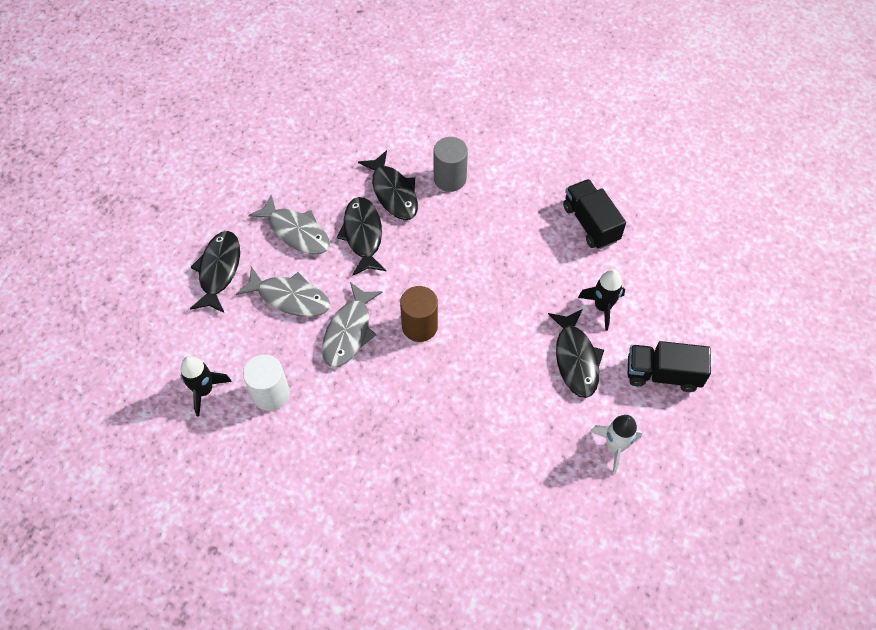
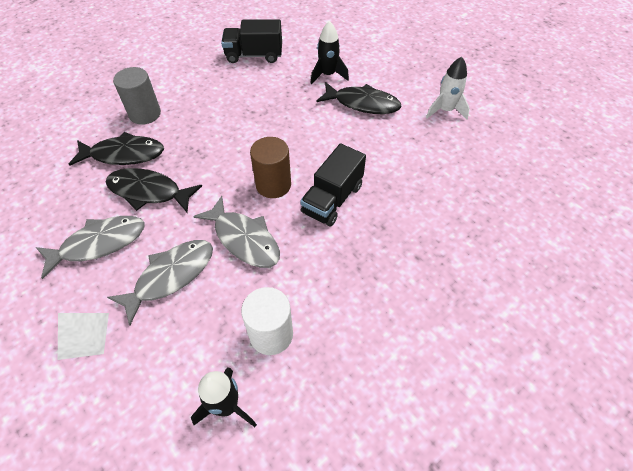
camera: 65 degrees left, 5 degrees down
(219, 270) = (83, 335): black fish -> white pyramid
(662, 374) = (399, 67): black truck -> black truck (332, 199)

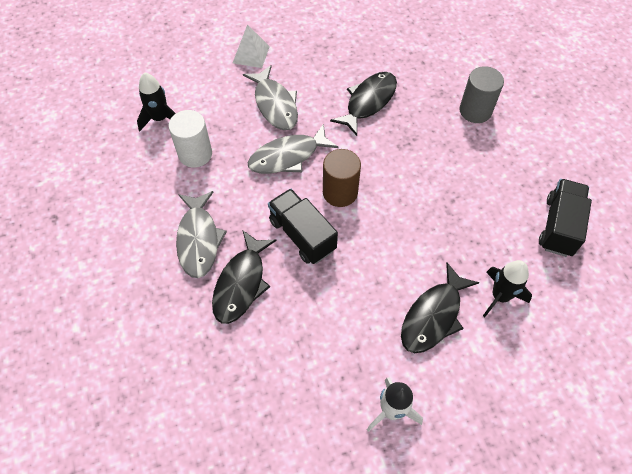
camera: 110 degrees right, 5 degrees up
(99, 244) = (326, 67): grey fish -> grey fish (199, 240)
(124, 154) = (422, 90): black fish -> black fish (241, 283)

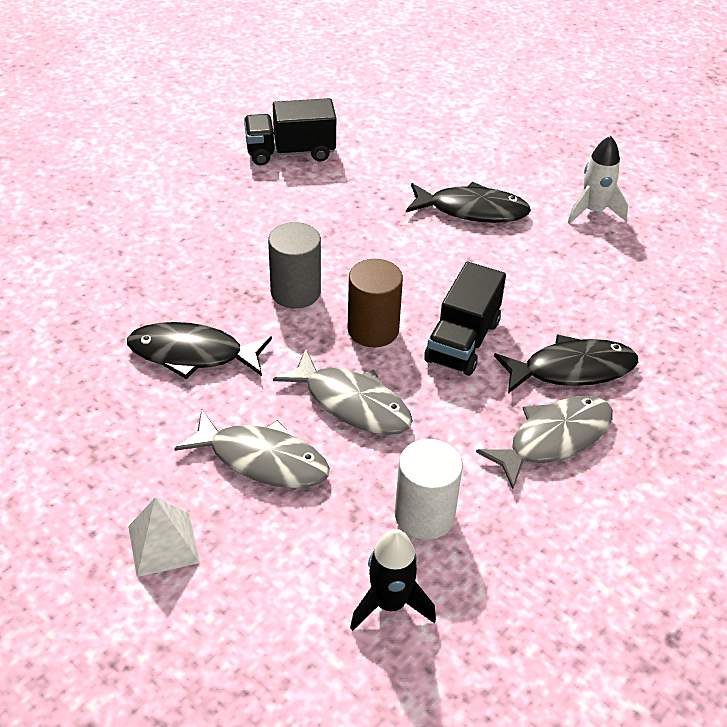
camera: 120 degrees left, 15 degrees down
(275, 104) = (262, 460): grey fish -> grey fish turned 75 degrees clockwise
(475, 111) = (149, 248): grey cylinder -> grey cylinder (295, 292)
(500, 296) = (410, 173): black rocket -> none

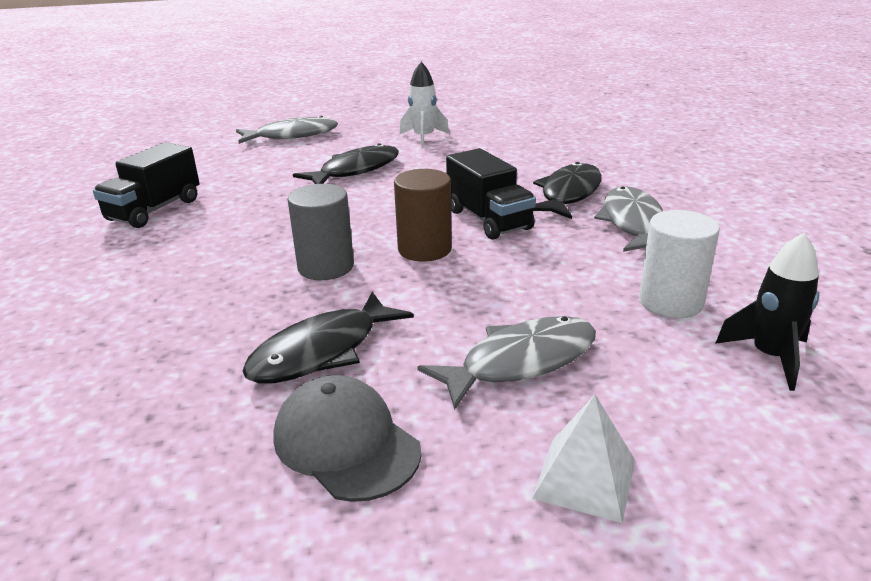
camera: 50 degrees left, 15 degrees down
(115, 418) = (346, 443): none -> grey cap
(352, 403) = (500, 289): grey fish -> grey fish (292, 135)

